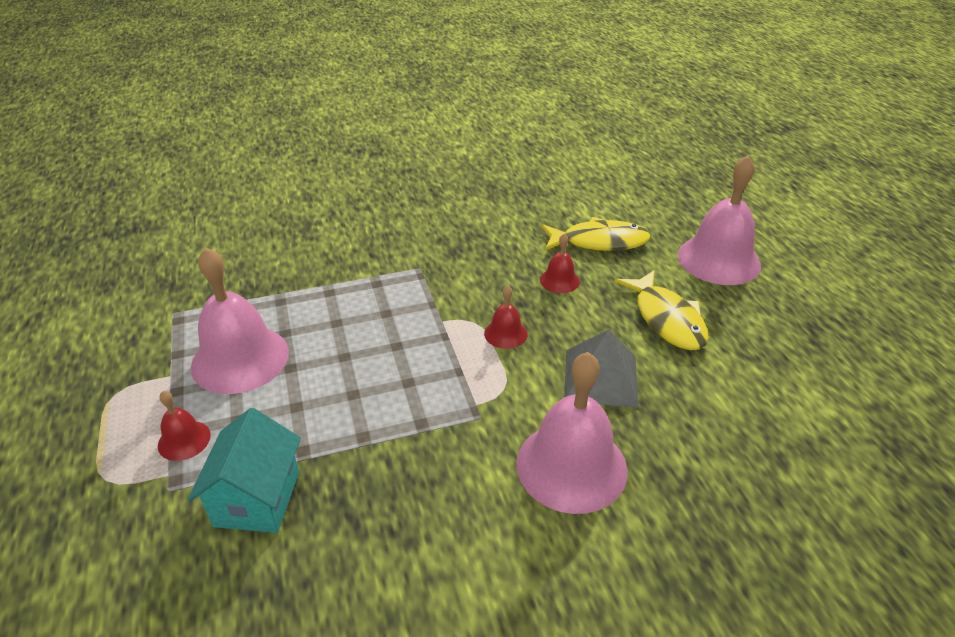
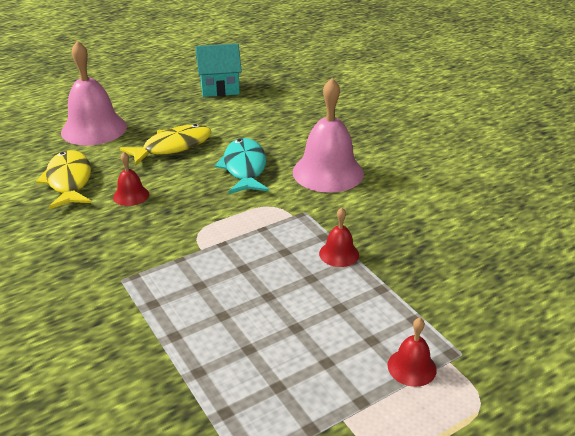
camera: 105 degrees left, 5 degrees down
(240, 359) = (297, 370): pink bell -> none
(257, 498) = (435, 298): turquoise house -> turquoise house (219, 88)
(505, 333) = (209, 213): red bell -> red bell (339, 254)
(601, 377) = (244, 168): grey pyramid -> turquoise fish

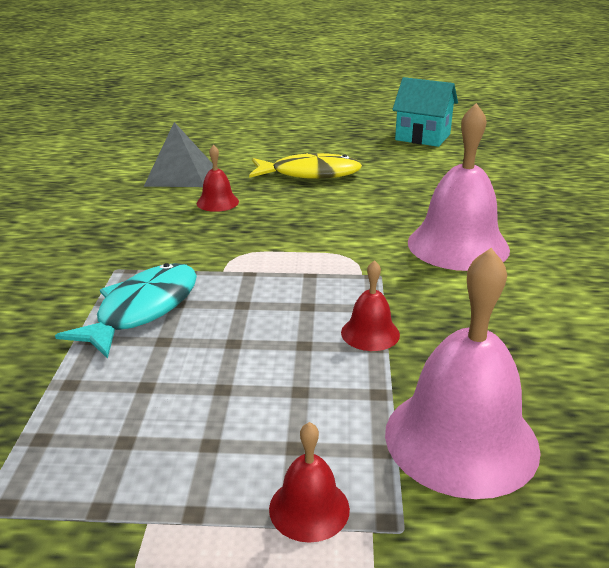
camera: 35 degrees right, 5 degrees down
(69, 181) = (179, 175): yellow fish -> grey pyramid
(94, 129) = (254, 141): pink bell -> pink bell (461, 439)
(244, 168) = (362, 213): turquoise fish -> turquoise fish (142, 310)

